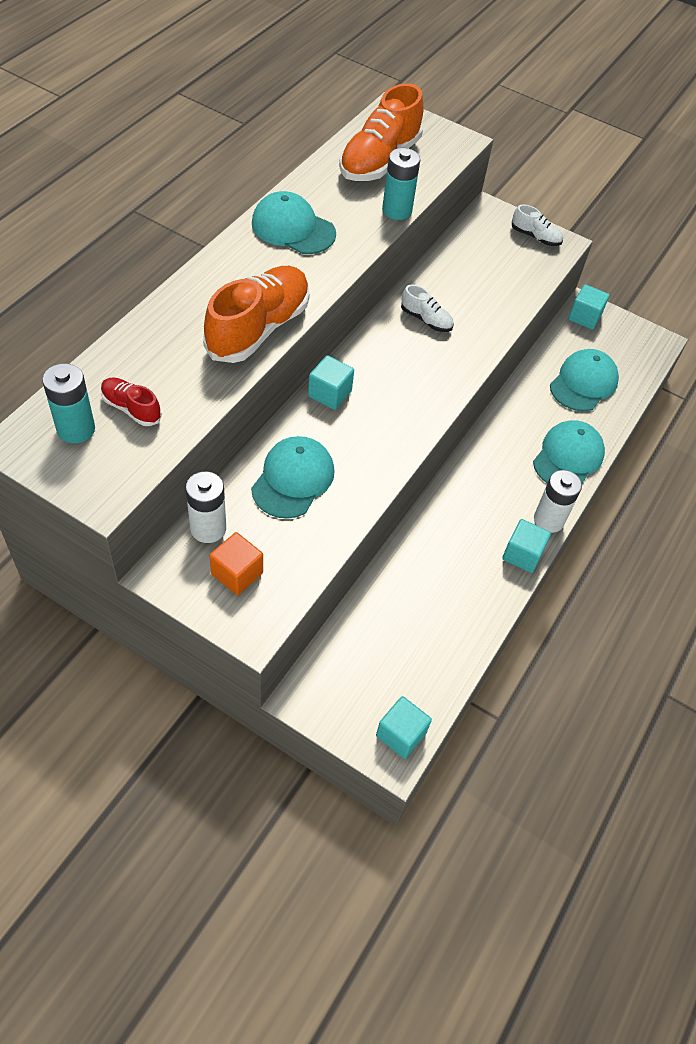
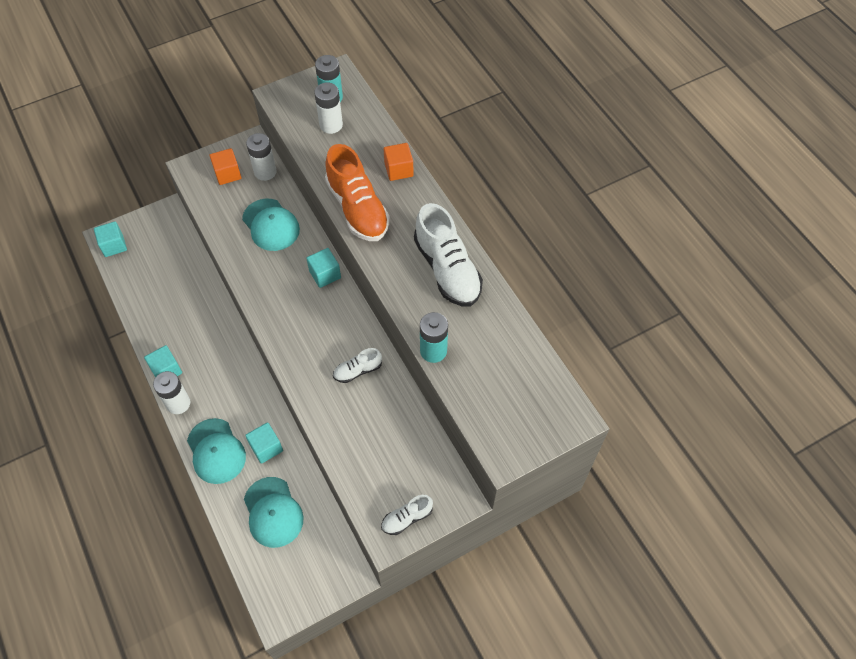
camera: 125 degrees right, 5 degrees up
(131, 408) = (331, 125): red shoe -> white battery
(173, 312) = (398, 170): none -> orange cube
(293, 228) = (447, 270): turquoise cap -> white shoe
(379, 160) = (504, 370): orange shoe -> none
(584, 317) = (340, 566): turquoise cube -> turquoise cube (266, 447)

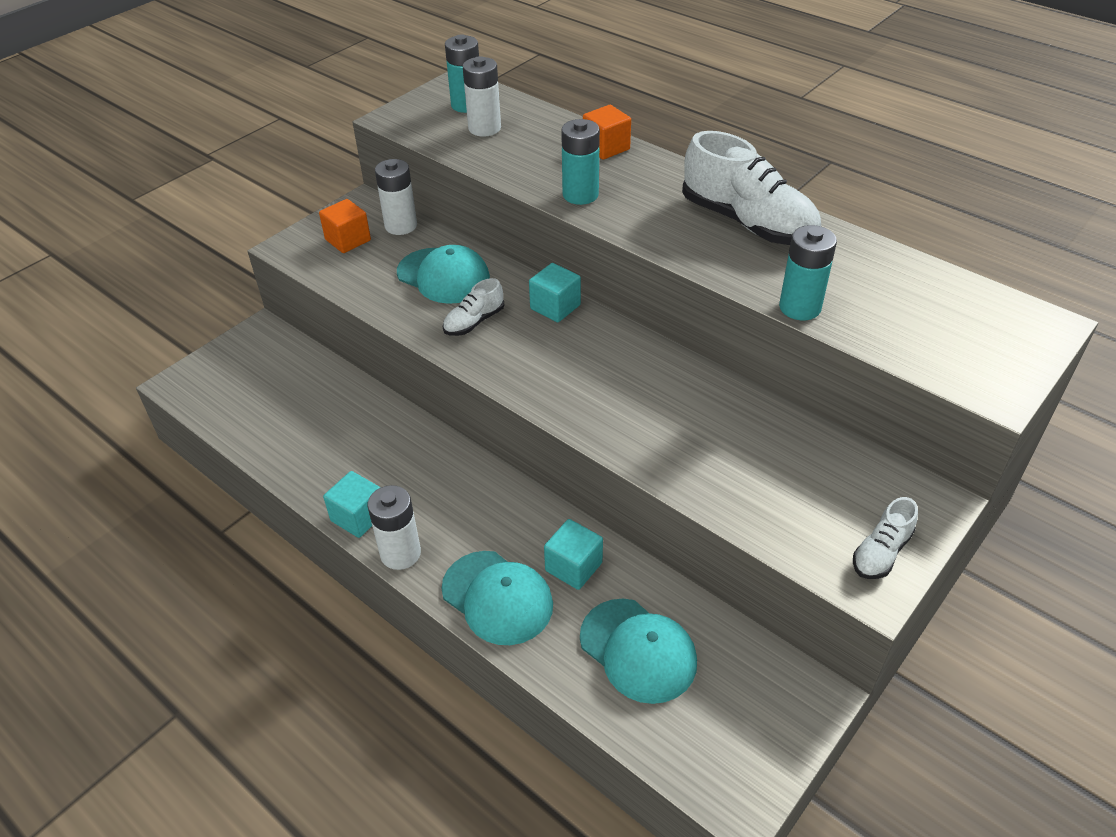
camera: 20 degrees left, 15 degrees down
(114, 245) = (196, 389): turquoise cube -> none
(357, 370) = (676, 398): white shoe -> white shoe (474, 322)
(358, 209) = (580, 195): orange shoe -> turquoise battery

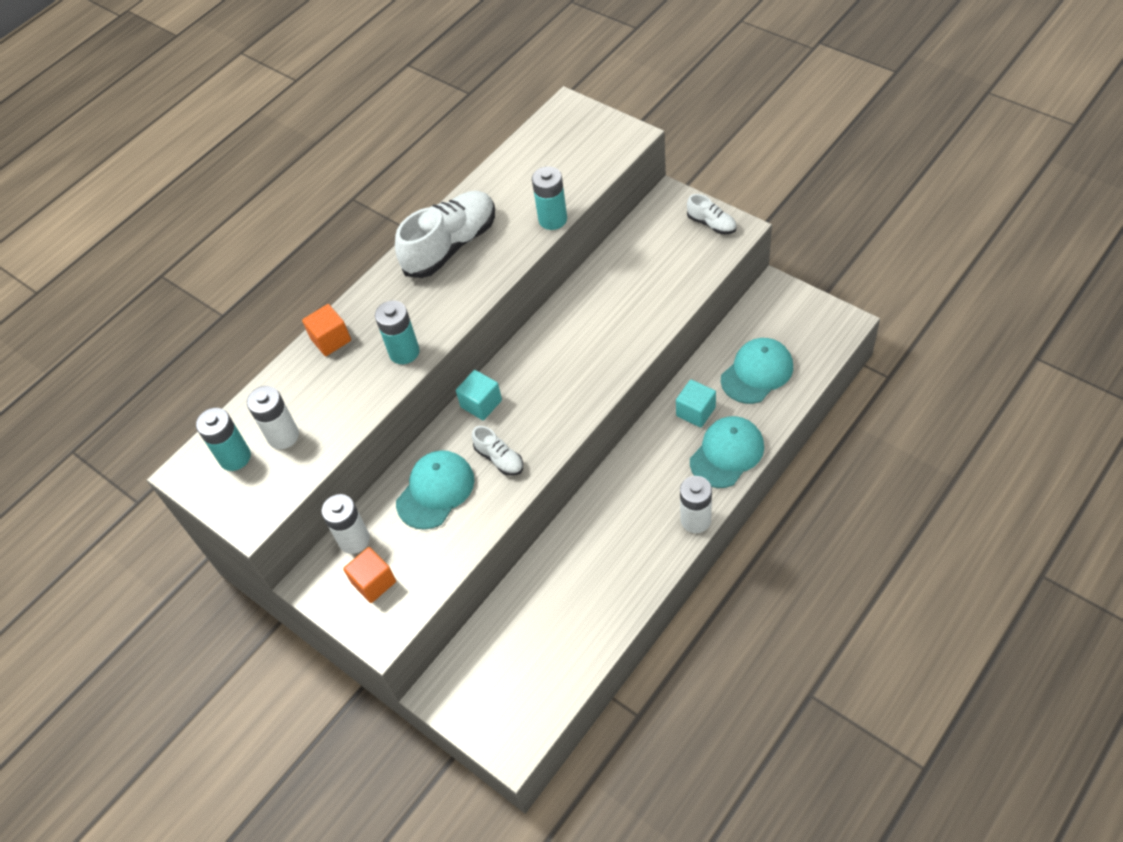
camera: 85 degrees left, 10 degrees up
(358, 517) = (663, 556): turquoise cube -> none

